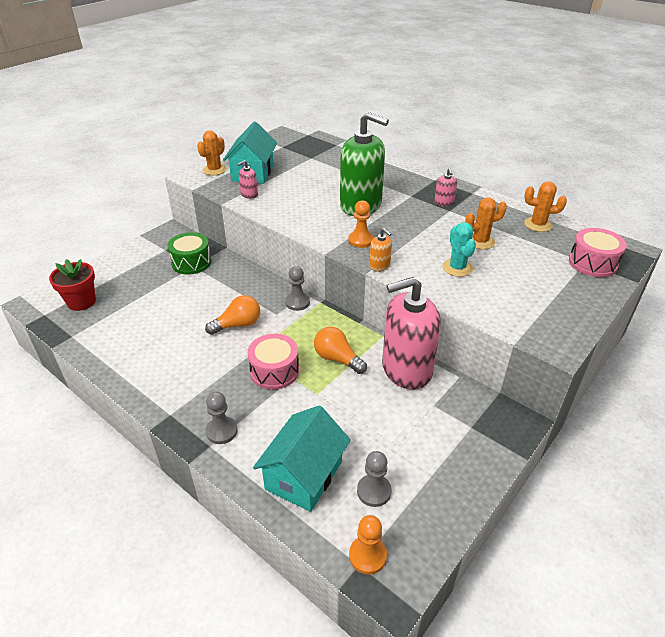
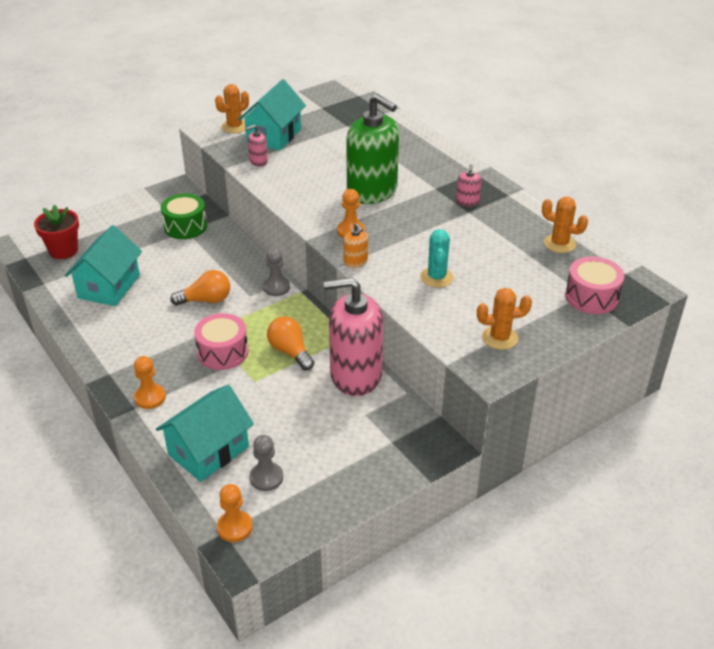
camera: 15 degrees right, 0 degrees up
(139, 328) = (109, 287): none -> turquoise house
(221, 431) = (150, 397): grey pawn -> orange pawn
(480, 241) = (480, 253): orange cactus -> orange cactus (499, 338)

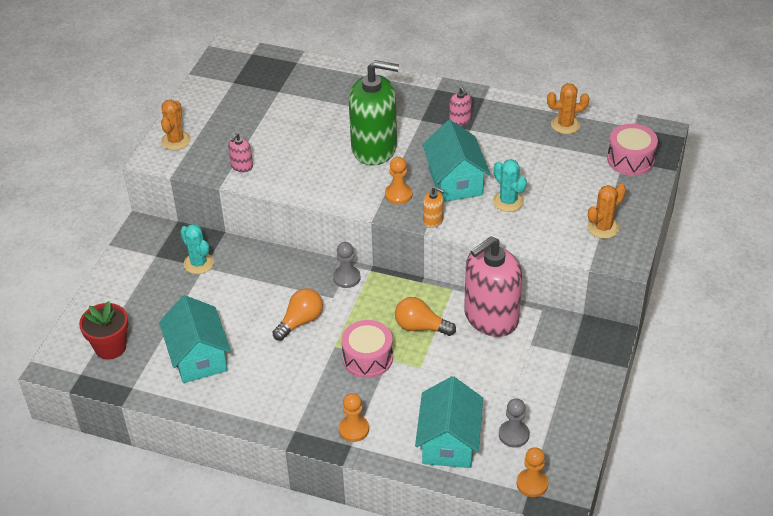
camera: 35 degrees left, 5 degrees up
(185, 226) = (198, 263): green drum -> turquoise cactus
(274, 136) = (224, 133): turquoise house -> turquoise house (455, 181)

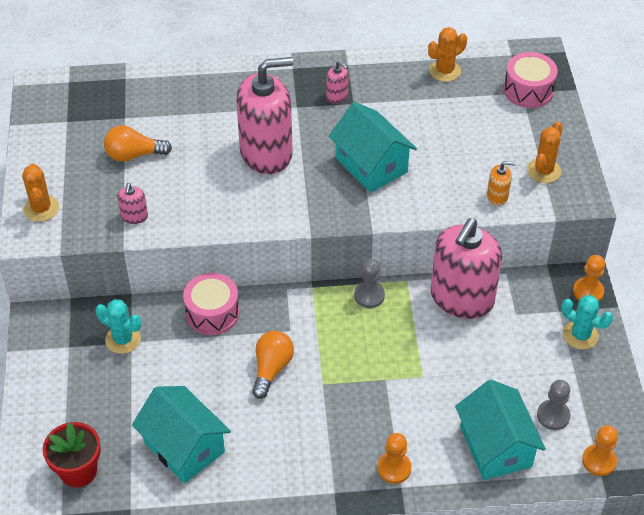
camera: 25 degrees left, 5 degrees up
(346, 278) = (292, 303): grey pawn -> grey pawn (369, 296)
(367, 358) = (364, 385): pink drum -> pink drum (212, 313)
(374, 148) = (266, 153): green soap dispenser -> pink soap dispenser
(398, 195) = (322, 198): orange pawn -> orange pawn (588, 291)
(421, 327) = (398, 332): orange light bulb -> orange light bulb (134, 155)
(433, 220) = (373, 215): orange soap dispenser -> orange soap dispenser (497, 196)
(508, 201) = (436, 171): turquoise cactus -> turquoise cactus (580, 335)

